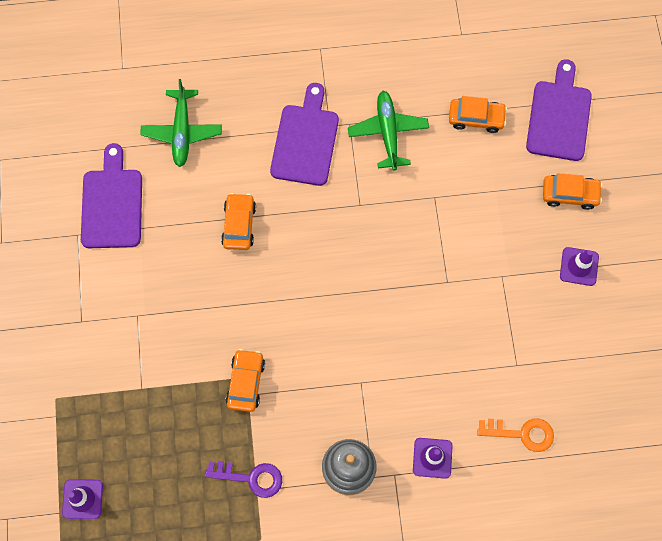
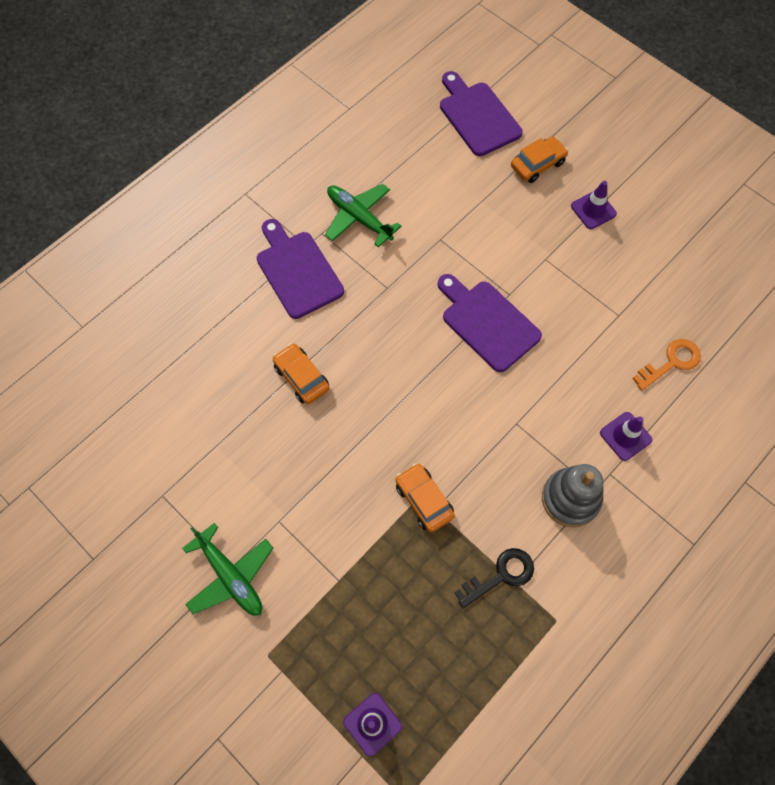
camera: 40 degrees left, 5 degrees down
(112, 204) = (172, 445): purple cutting board -> purple cutting board (487, 322)
(182, 132) = (184, 340): green plane -> green plane (231, 576)
(251, 478) = (501, 575): purple key -> black key
(476, 118) = (417, 160): orange car -> none

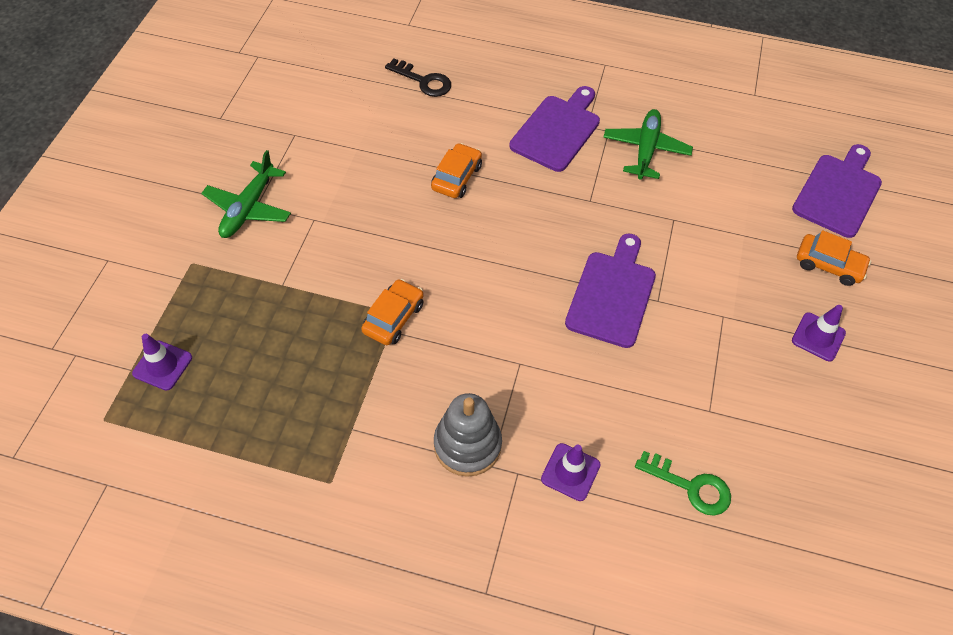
camera: 60 degrees right, 10 degrees down
(501, 575) = (352, 413): black key -> black key (424, 81)
(671, 362) = (691, 486): orange key -> green key

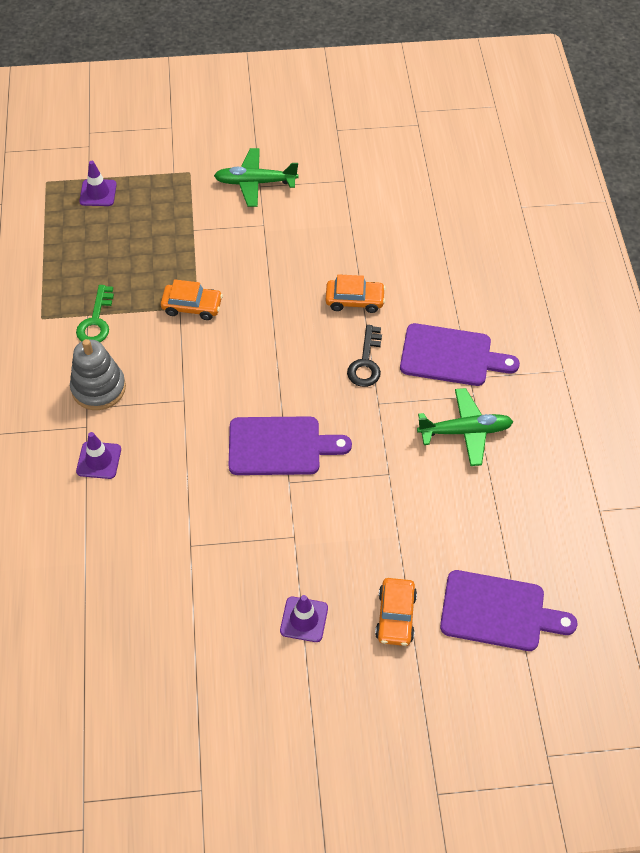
camera: 70 degrees right, 0 degrees up
(424, 81) = (455, 241): black key -> black key (366, 362)
(691, 486) = (114, 546): green key -> green key (96, 321)

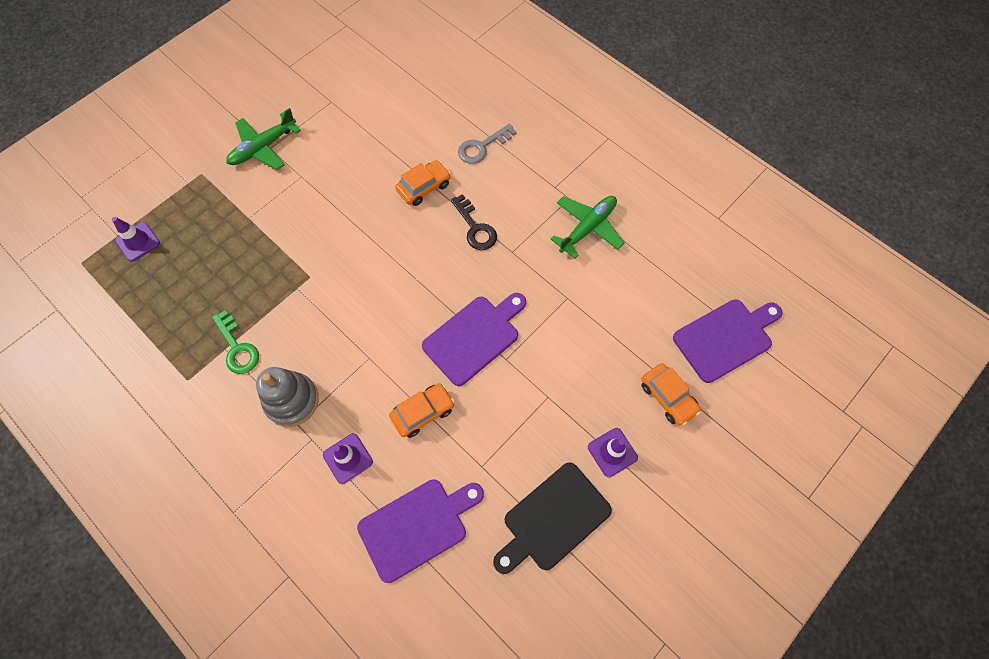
camera: 40 degrees left, 10 degrees up
(192, 306) = (305, 279): orange car -> orange car (423, 412)
(206, 628) = (552, 519): none -> black cutting board
(437, 301) = (482, 147): none -> grey key
(451, 356) = (528, 180): purple cutting board -> purple cutting board (417, 526)

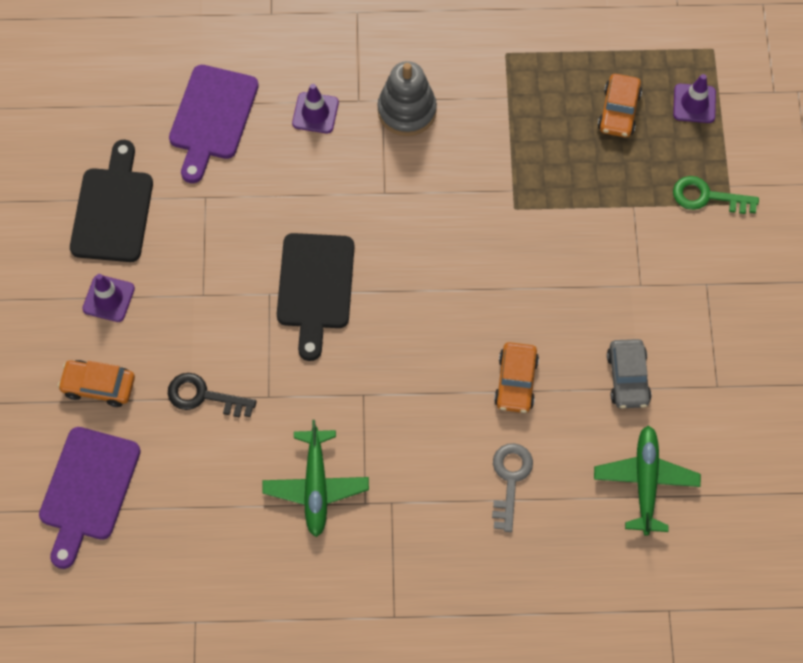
camera: 135 degrees right, 0 degrees up
(237, 348) = (498, 106): green key -> green key (707, 197)
(263, 148) = (712, 278): green plane -> green plane (645, 481)
(367, 141) = (628, 378): none -> grey car
(423, 412) = (294, 193): orange car -> orange car (618, 111)
(474, 337) = (315, 287): purple cutting board -> black cutting board
(475, 228) = (422, 386): black key -> black key (203, 396)

